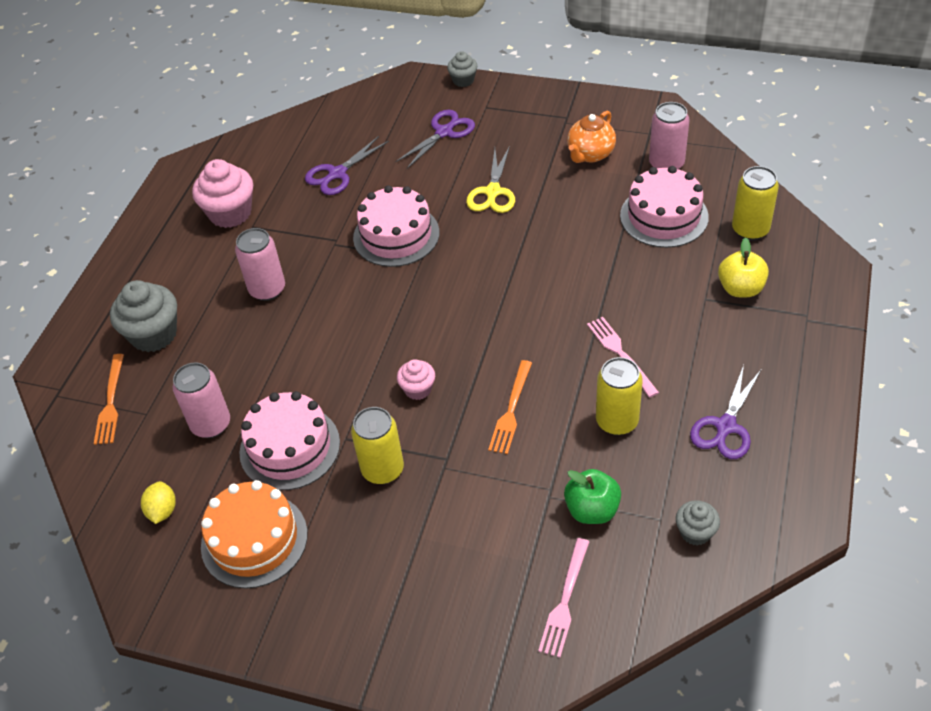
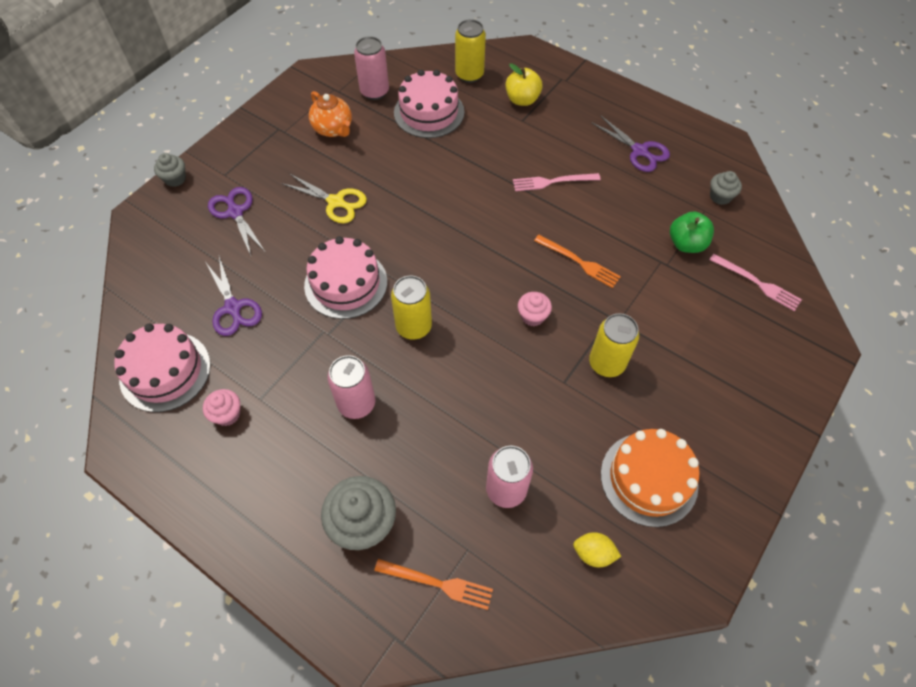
camera: 75 degrees left, 10 degrees up
(230, 213) = (227, 414): pink cupcake -> pink cupcake, size x0.55
(290, 447) = (558, 428): pink cake -> pink cake (165, 371)
(617, 421) = (613, 205): yellow can -> yellow can (413, 327)

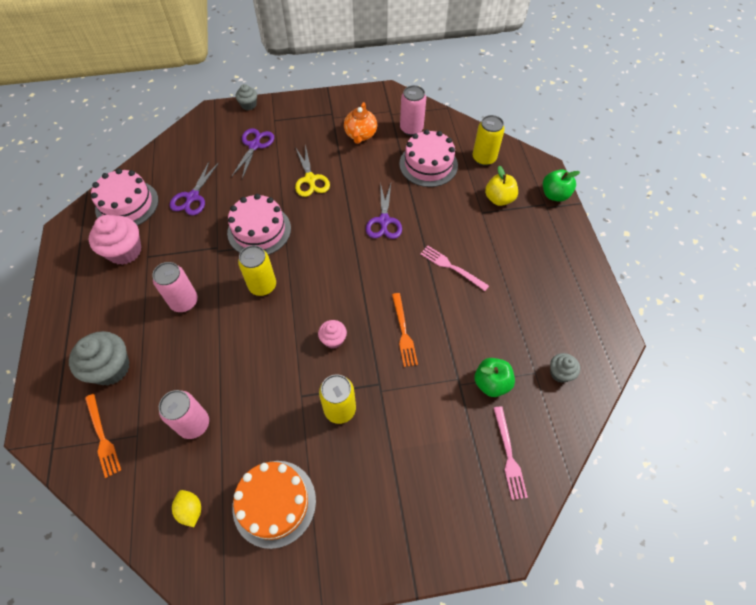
camera: 45 degrees right, 0 degrees up
(227, 414) = (125, 251): pink cupcake -> pink cupcake, size x1.82
(560, 66) = (554, 195): none -> green apple
(639, 151) = (539, 294): purple scissors -> purple scissors (384, 221)

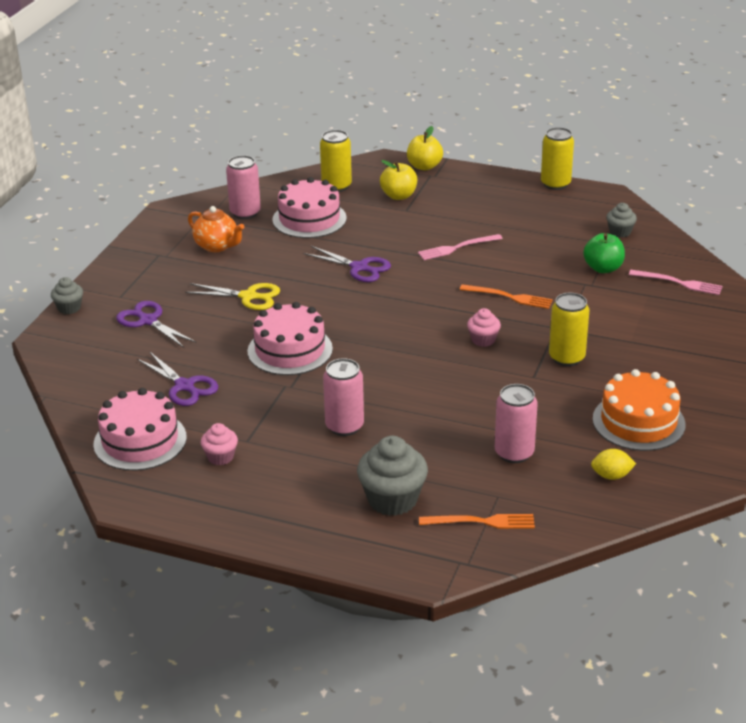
camera: 60 degrees left, 25 degrees down
(125, 251) = (220, 457): pink cupcake -> pink cupcake, size x0.55
(262, 286) = (373, 367): yellow can -> yellow can (555, 184)
(554, 195) = (424, 166): green apple -> yellow apple

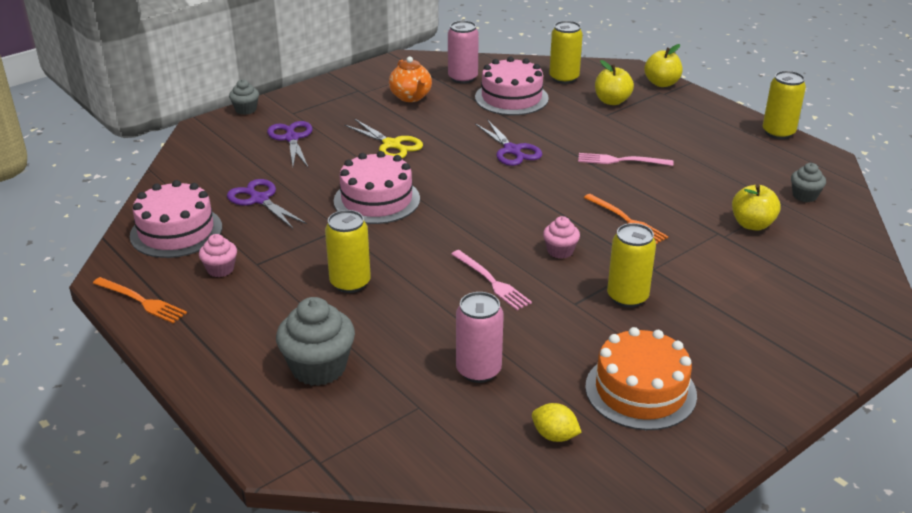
camera: 30 degrees right, 0 degrees up
(184, 386) = (260, 199): purple scissors -> purple scissors turned 150 degrees clockwise
(344, 426) = (350, 283): pink can -> yellow can
(481, 522) = (375, 426): orange fork -> orange fork (141, 301)
(603, 268) = (752, 224): green apple -> yellow apple
(678, 283) = (824, 265): pink fork -> pink fork (491, 281)

